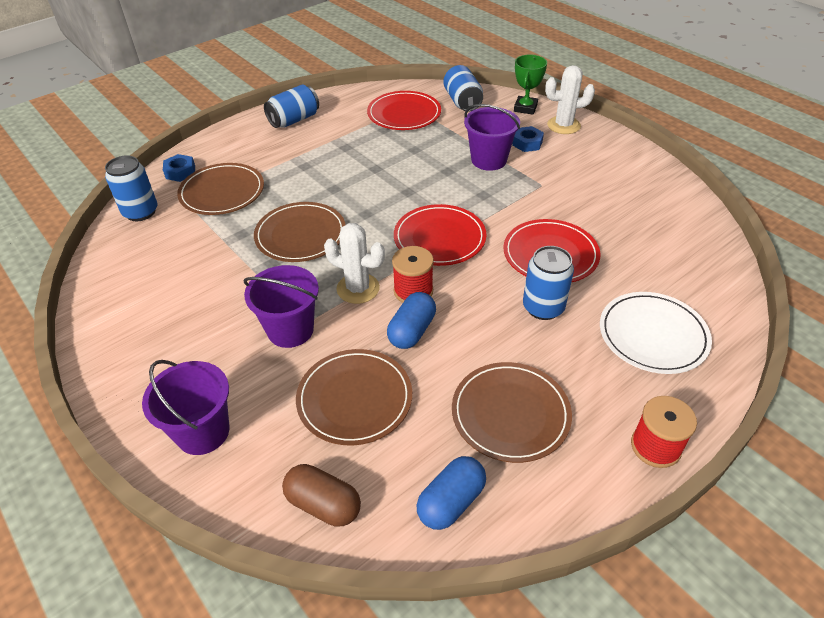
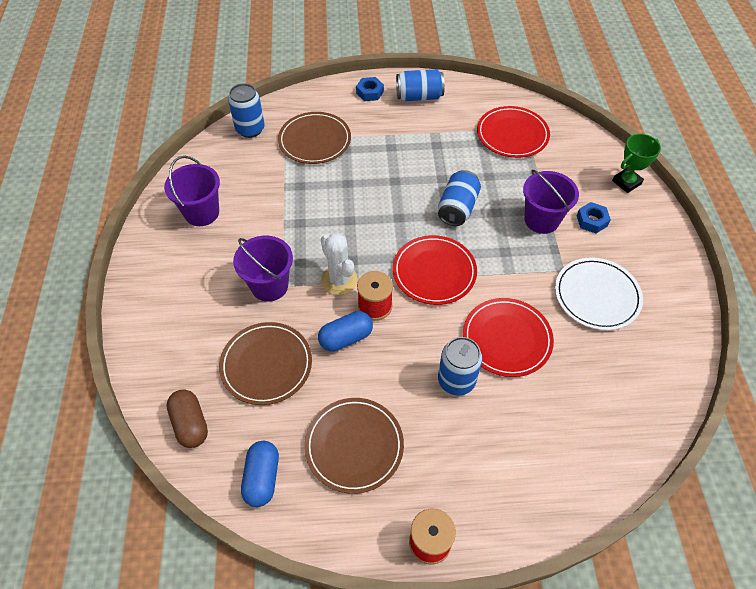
camera: 35 degrees right, 10 degrees up
(180, 172) = (301, 106): blue nut -> blue nut (369, 92)
(203, 432) = (164, 327): purple bucket -> purple bucket (201, 213)
(300, 235) = (338, 210): brown plate -> none
(451, 502) = (262, 478): blue capsule -> blue capsule turned 75 degrees counterclockwise
(462, 101) = (575, 146): blue can -> blue can (457, 208)
(563, 125) = (644, 220): white cactus -> none
(653, 335) = (518, 459): white plate -> white plate (597, 295)

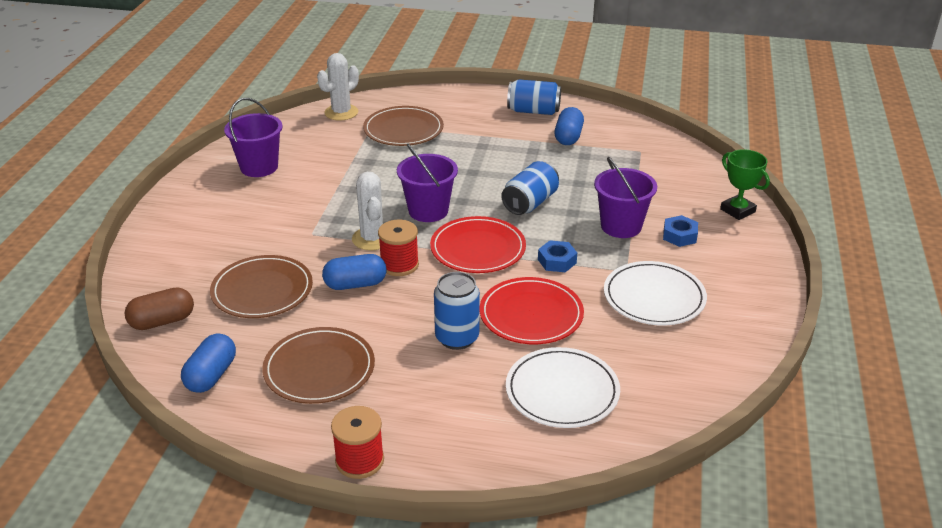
camera: 15 degrees right, 20 degrees down
(190, 424) = (162, 321): brown capsule -> brown capsule turned 75 degrees clockwise
(250, 129) = (341, 112): blue can -> white cactus
(269, 286) = (297, 231): purple bucket -> purple bucket (428, 211)
(369, 92) = (481, 101): blue nut -> blue nut (557, 261)
(460, 123) = (568, 137): none -> blue capsule
(512, 134) = (622, 154): red plate -> none
(563, 419) = (562, 391): none -> white plate
(626, 182) = (737, 210): green trophy -> green trophy turned 75 degrees clockwise

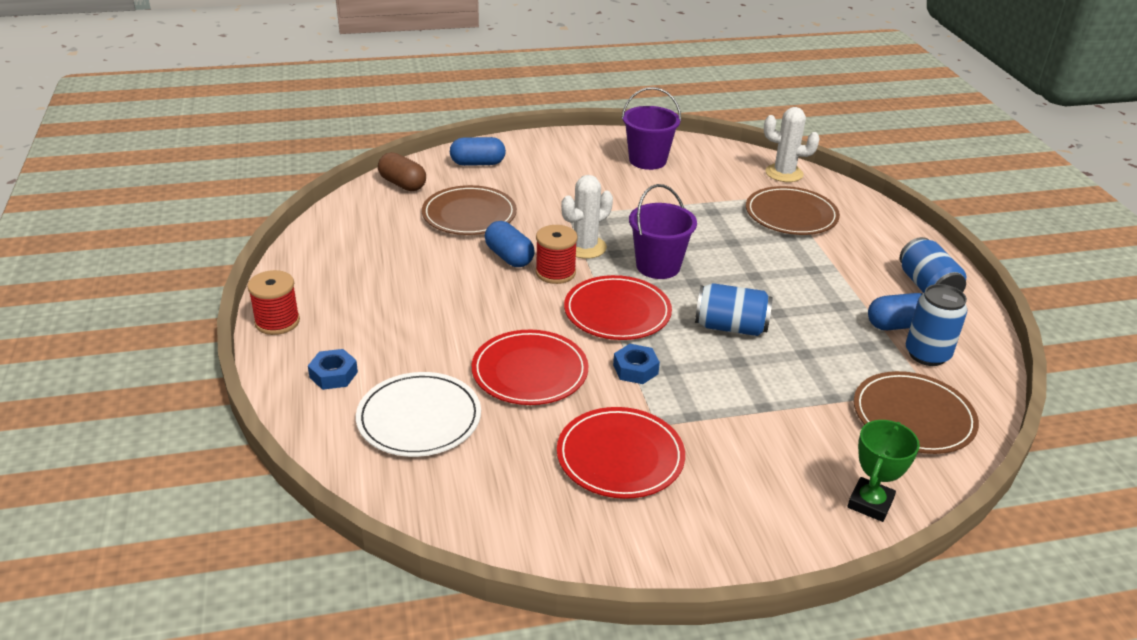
camera: 65 degrees right, 0 degrees up
(211, 375) = (349, 224): blue capsule -> blue capsule (478, 163)
(319, 369) = (382, 271): brown plate -> brown plate (913, 416)
(457, 338) = (465, 333): blue can -> blue can (927, 354)
(621, 226) = (742, 404): purple bucket -> none
(654, 297) = (620, 456): white plate -> red plate
(679, 236) = (763, 457): blue nut -> blue nut (333, 375)

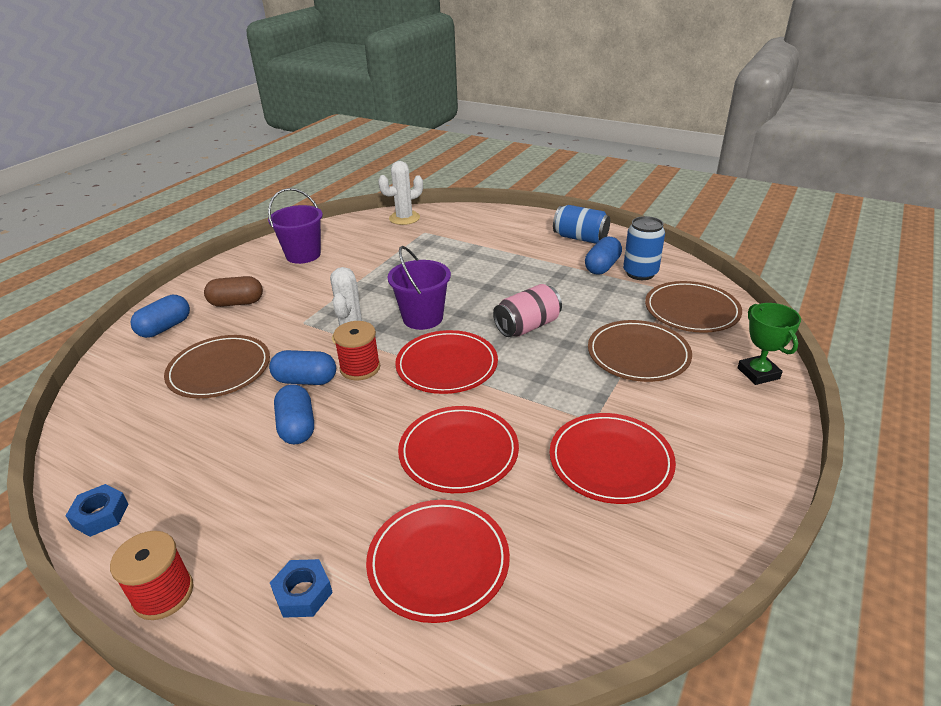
camera: 45 degrees left, 0 degrees up
(402, 184) = (114, 383): brown capsule -> brown capsule (237, 303)
(419, 418) = (438, 562): white plate -> red plate
(460, 283) = (297, 427): none -> blue capsule
(635, 369) = (521, 394): blue nut -> blue nut (101, 515)
(730, 327) = (527, 326): blue can -> pink can
(791, 215) = (448, 239): brown plate -> brown plate (638, 354)

